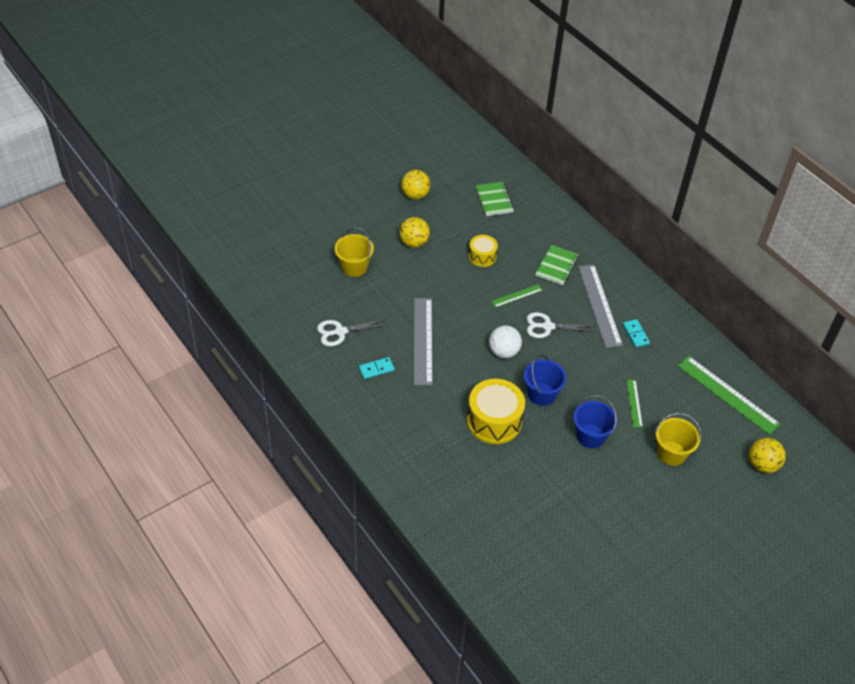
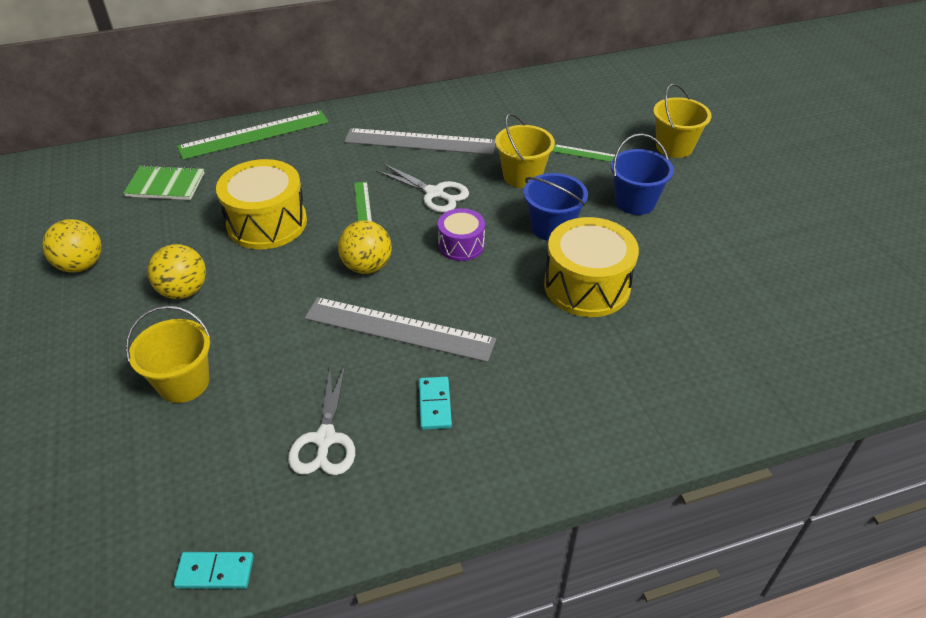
camera: 70 degrees left, 5 degrees down
(482, 256) = (267, 223): yellow drum -> yellow drum, size x1.76
(503, 352) = (461, 245): white ball -> purple drum
(547, 326) = (434, 193): white scissors -> white scissors turned 75 degrees counterclockwise
(556, 266) = (332, 159): green notebook -> none
(589, 369) = (522, 176): none -> yellow bucket
(635, 334) = (482, 126): turquoise domino -> turquoise domino (215, 572)
(728, 394) = (597, 88): green ruler -> green ruler (254, 134)
(762, 465) = (700, 92): yellow ball -> yellow ball (367, 266)

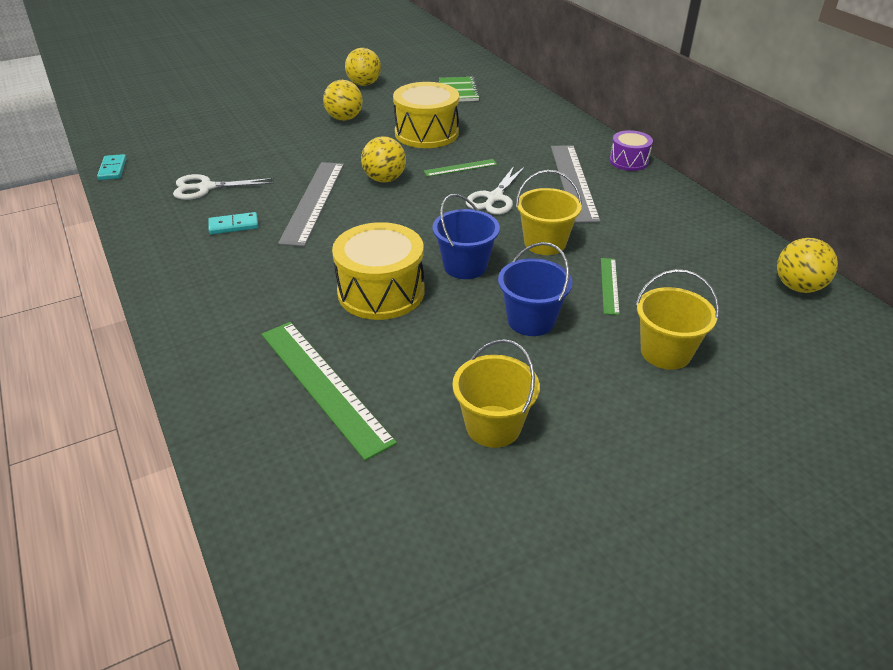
camera: 80 degrees right, 5 degrees down
(183, 383) = (259, 134): yellow bucket -> yellow bucket (493, 426)
(254, 134) = (540, 109): green ruler -> green ruler (324, 385)
(461, 245) = (423, 219): purple drum -> purple drum (628, 161)
(601, 76) = (798, 287): none -> yellow ball

